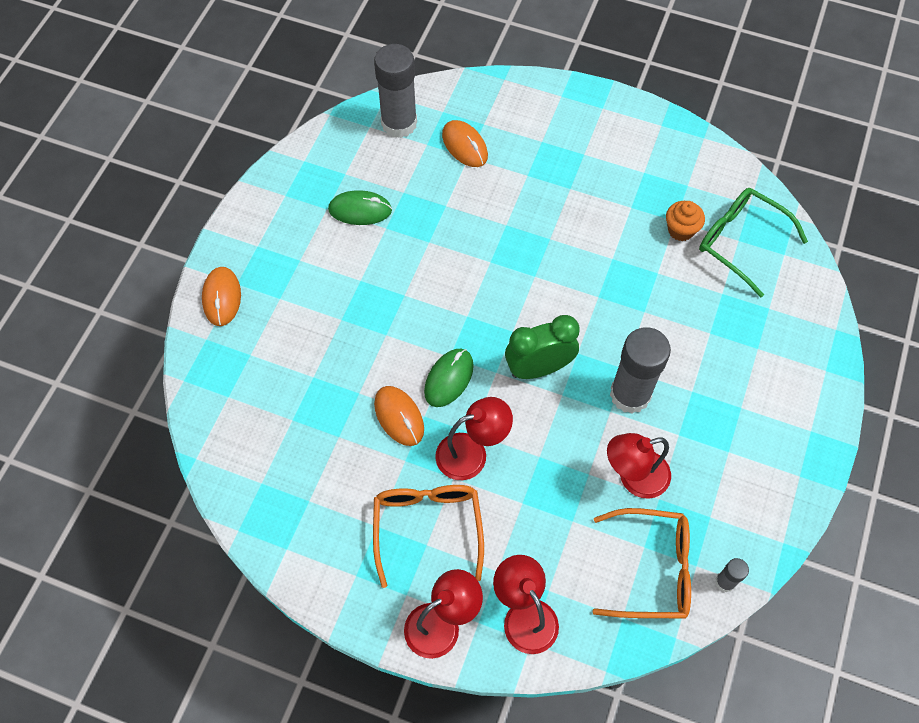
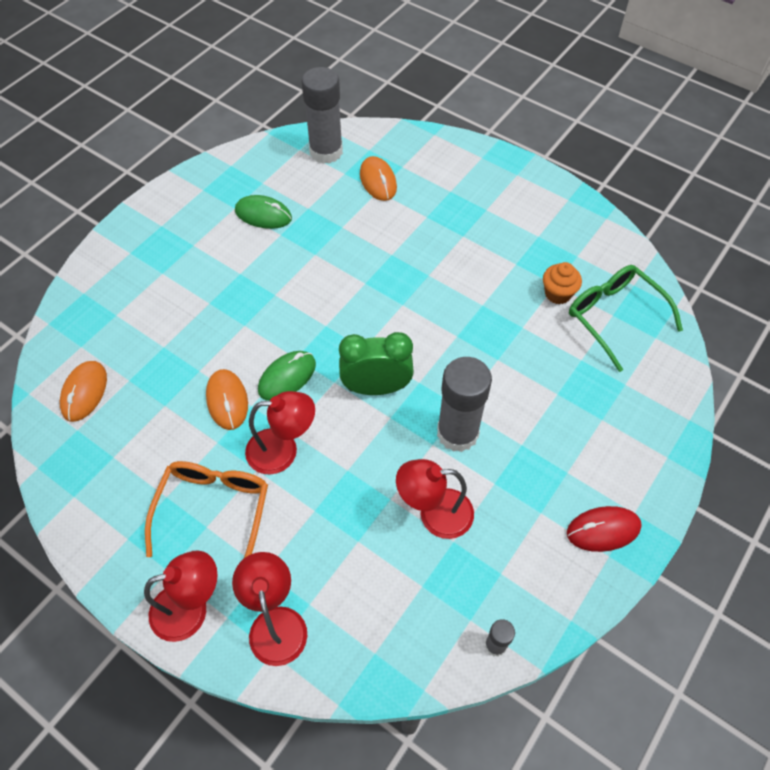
camera: 15 degrees right, 5 degrees down
(222, 297) = (112, 261): orange mouse -> orange mouse (84, 392)
(652, 569) = (422, 611): orange glasses -> none
(788, 453) = (603, 530): none -> red mouse

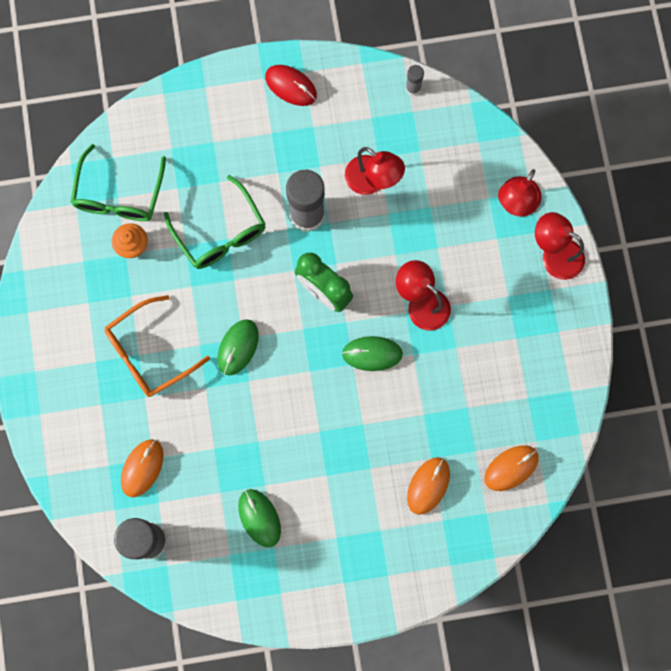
camera: 135 degrees left, 20 degrees up
(213, 510) = (495, 302): orange glasses -> orange glasses (149, 353)
(227, 400) = (425, 372): orange mouse -> orange mouse (428, 485)
(398, 296) = (238, 347): none -> green mouse
(508, 358) = (220, 233): none -> green glasses

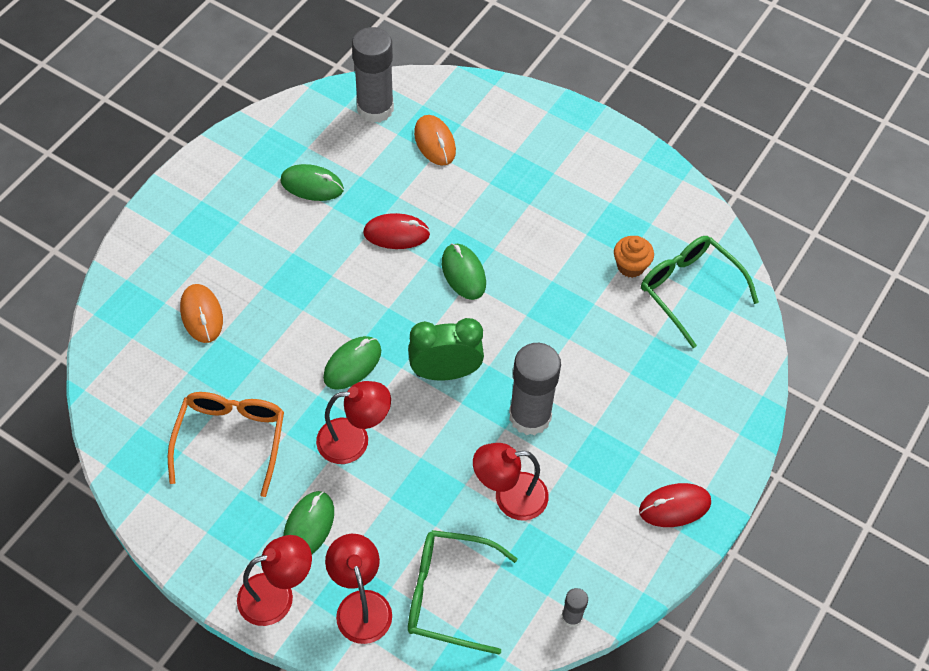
camera: 130 degrees right, 20 degrees down
(149, 353) = (523, 211): orange glasses -> orange glasses (231, 439)
(220, 233) = (579, 337): green glasses -> green glasses (448, 594)
(246, 420) = (396, 234): none -> red mouse
(499, 277) = (308, 526): none -> green mouse
(511, 468) = (143, 387): orange mouse -> none

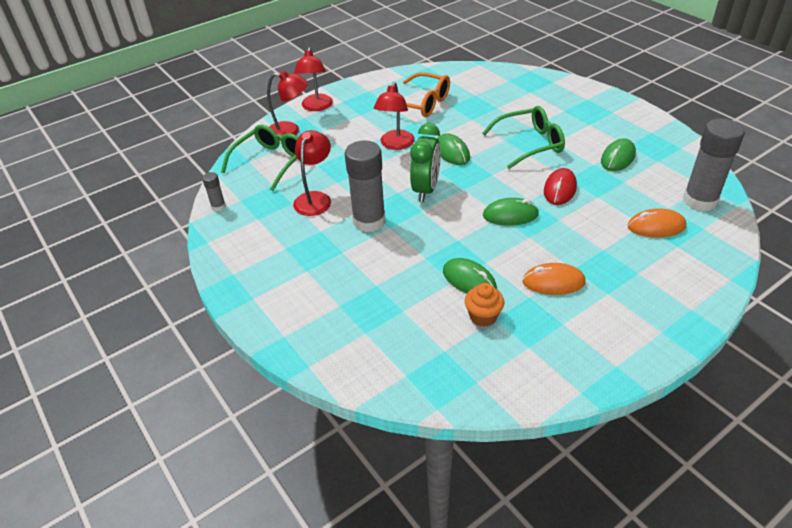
camera: 115 degrees right, 15 degrees down
(201, 315) = (515, 103): orange mouse -> orange mouse (553, 282)
(308, 526) = (349, 121): green mouse -> green mouse (469, 280)
(674, 507) = (252, 276): red mouse -> none
(689, 290) = (441, 351): green glasses -> green glasses (530, 144)

